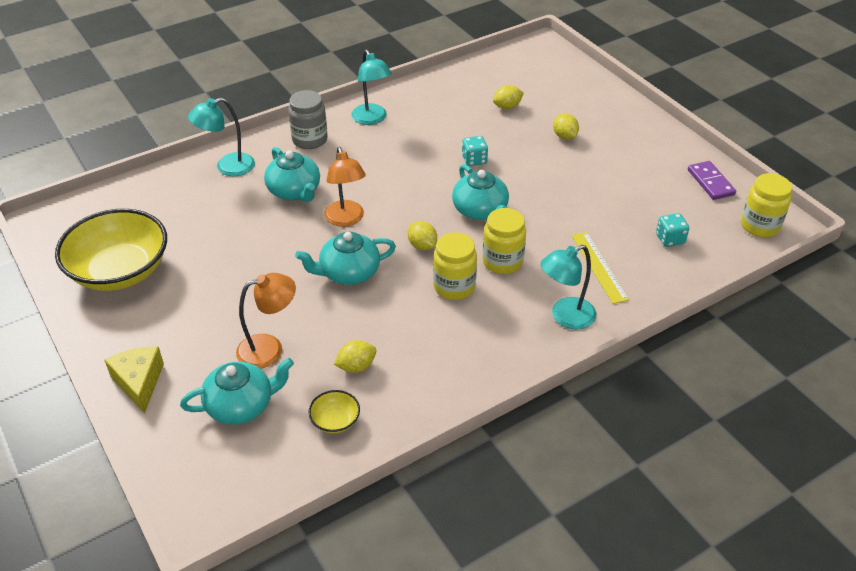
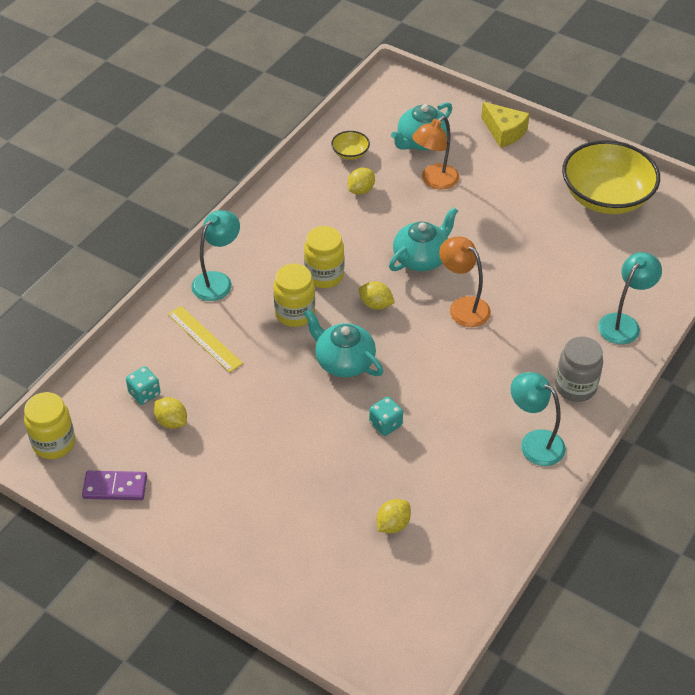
camera: 155 degrees right, 5 degrees up
(294, 191) = (535, 319): turquoise teapot -> none
(564, 136) = (302, 499): yellow lemon -> yellow lemon (171, 421)
(710, 182) = (115, 487): purple domino -> purple domino turned 45 degrees counterclockwise

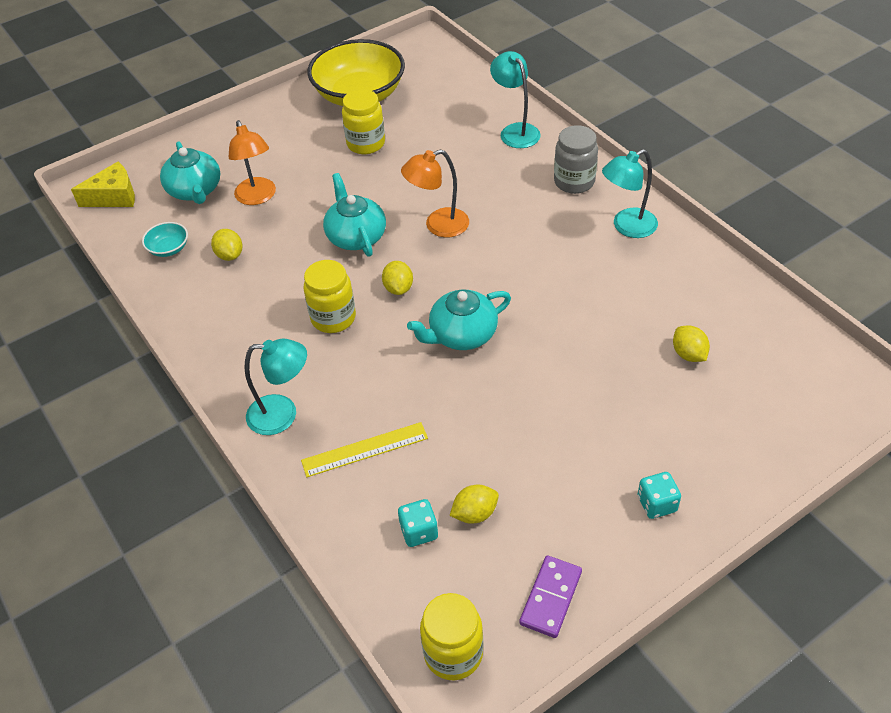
camera: 65 degrees left, 0 degrees up
(217, 281) = (283, 414): turquoise lamp -> turquoise lamp turned 120 degrees clockwise
(295, 313) = (373, 357): yellow jar -> yellow jar (366, 144)
(350, 153) = (168, 248): yellow bowl -> turquoise bowl
(376, 304) = (398, 288): yellow lemon -> yellow lemon turned 60 degrees counterclockwise
(385, 424) = (560, 325): turquoise dice -> turquoise dice (656, 504)
(504, 132) = (228, 131): yellow cheese -> yellow cheese (114, 196)

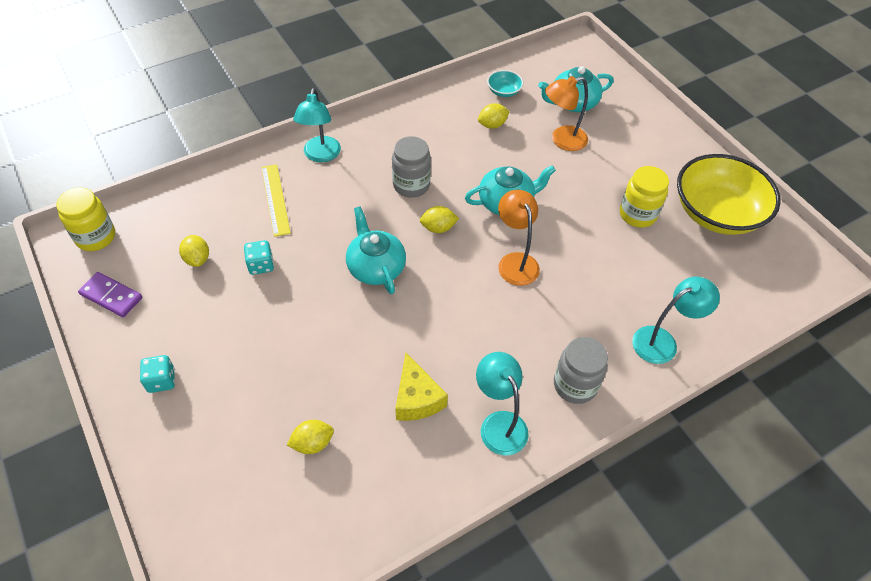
camera: 90 degrees right, 5 degrees up
(114, 196) = (567, 59): yellow cheese -> yellow cheese (417, 398)
(333, 318) = (411, 185): yellow jar -> grey jar
(419, 531) = (194, 226): turquoise dice -> turquoise dice (261, 265)

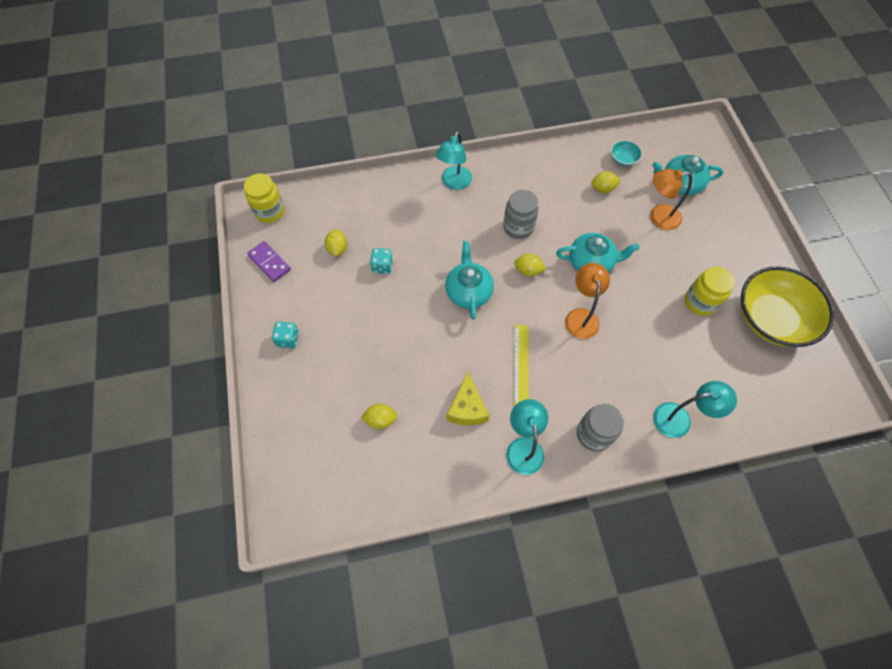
camera: 20 degrees right, 10 degrees up
(275, 199) = (408, 213): yellow ruler -> yellow ruler (521, 364)

